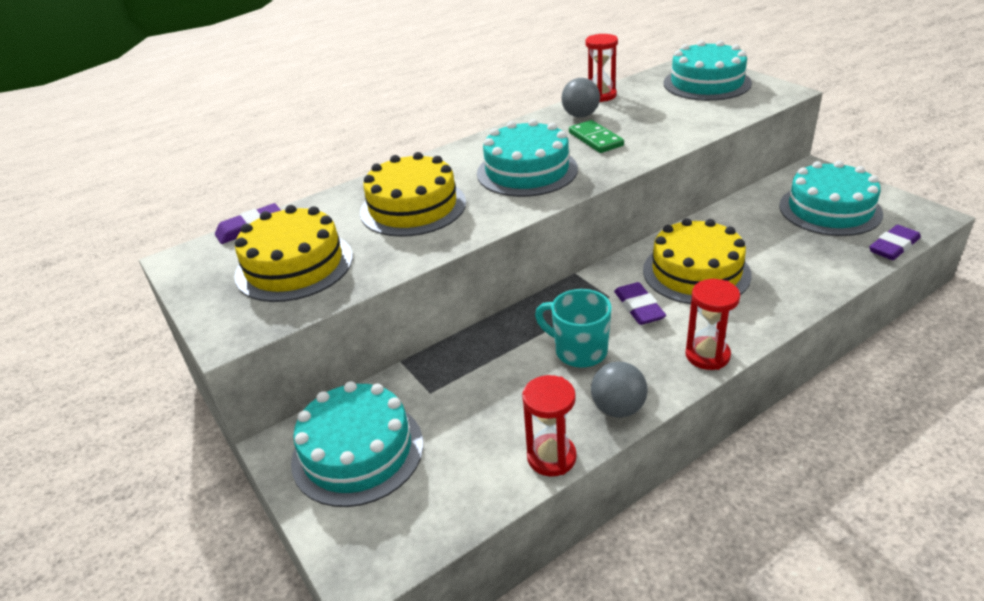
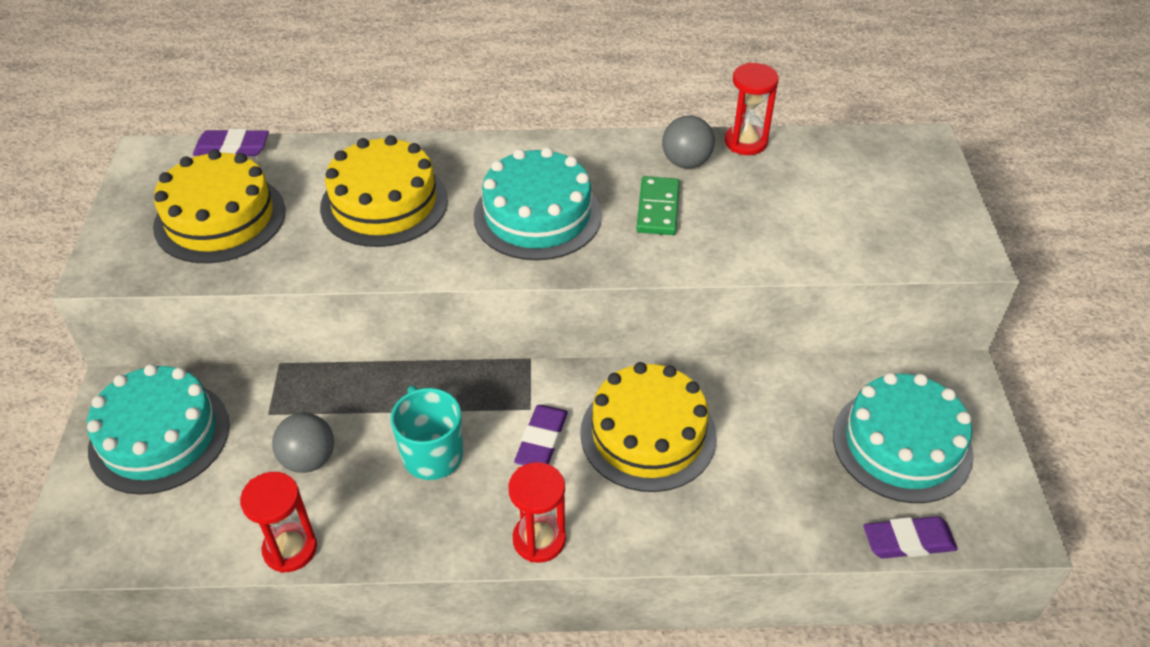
camera: 30 degrees right, 10 degrees up
(618, 408) = (395, 540): grey ball -> grey ball (309, 459)
(706, 83) = (893, 188): turquoise cake -> none

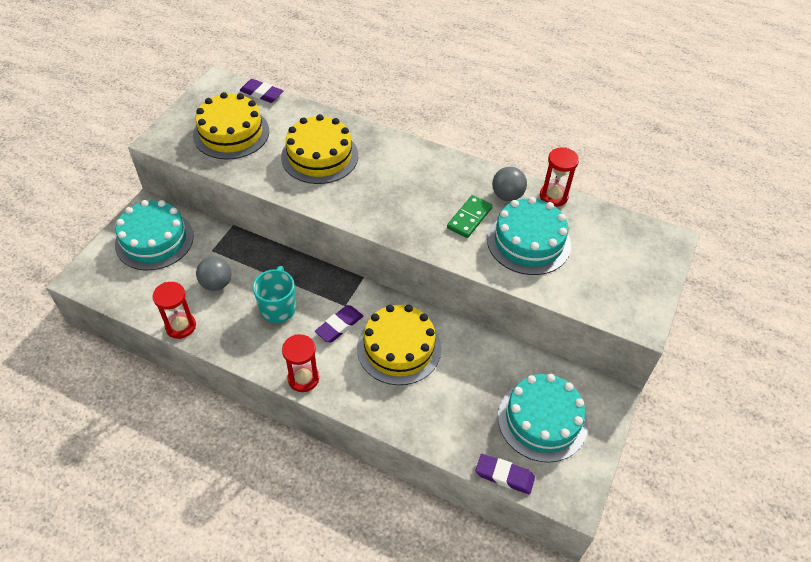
camera: 25 degrees right, 5 degrees up
(537, 215) = (397, 195): turquoise cake -> turquoise cake (528, 242)

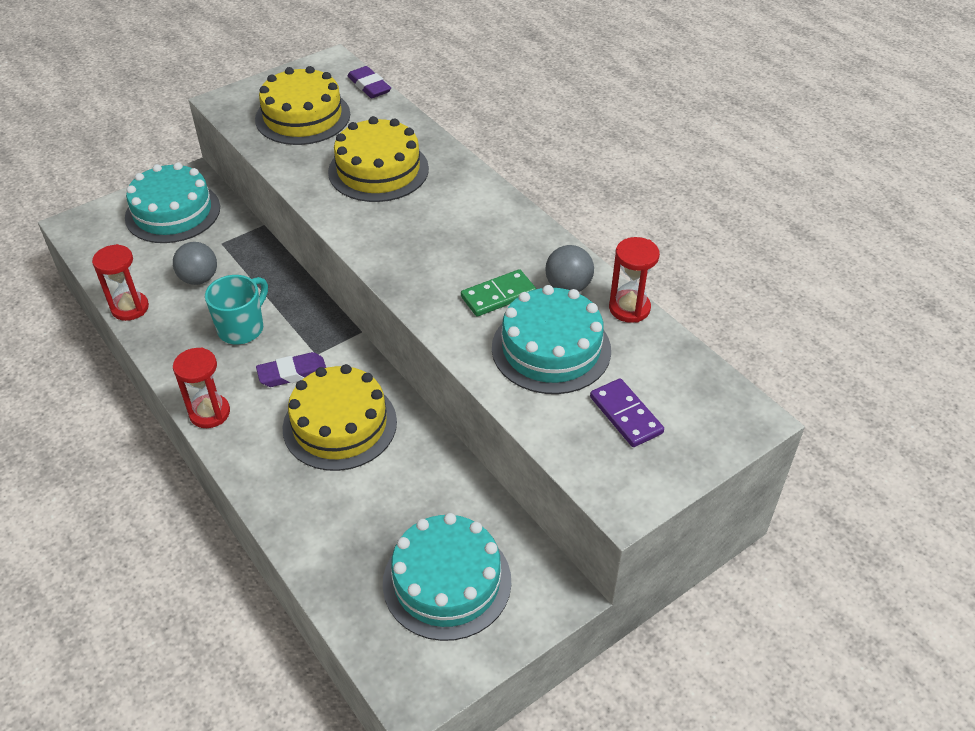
camera: 30 degrees right, 5 degrees down
(504, 476) = (349, 623): purple eraser -> none
(603, 267) = (626, 415): none -> purple domino

